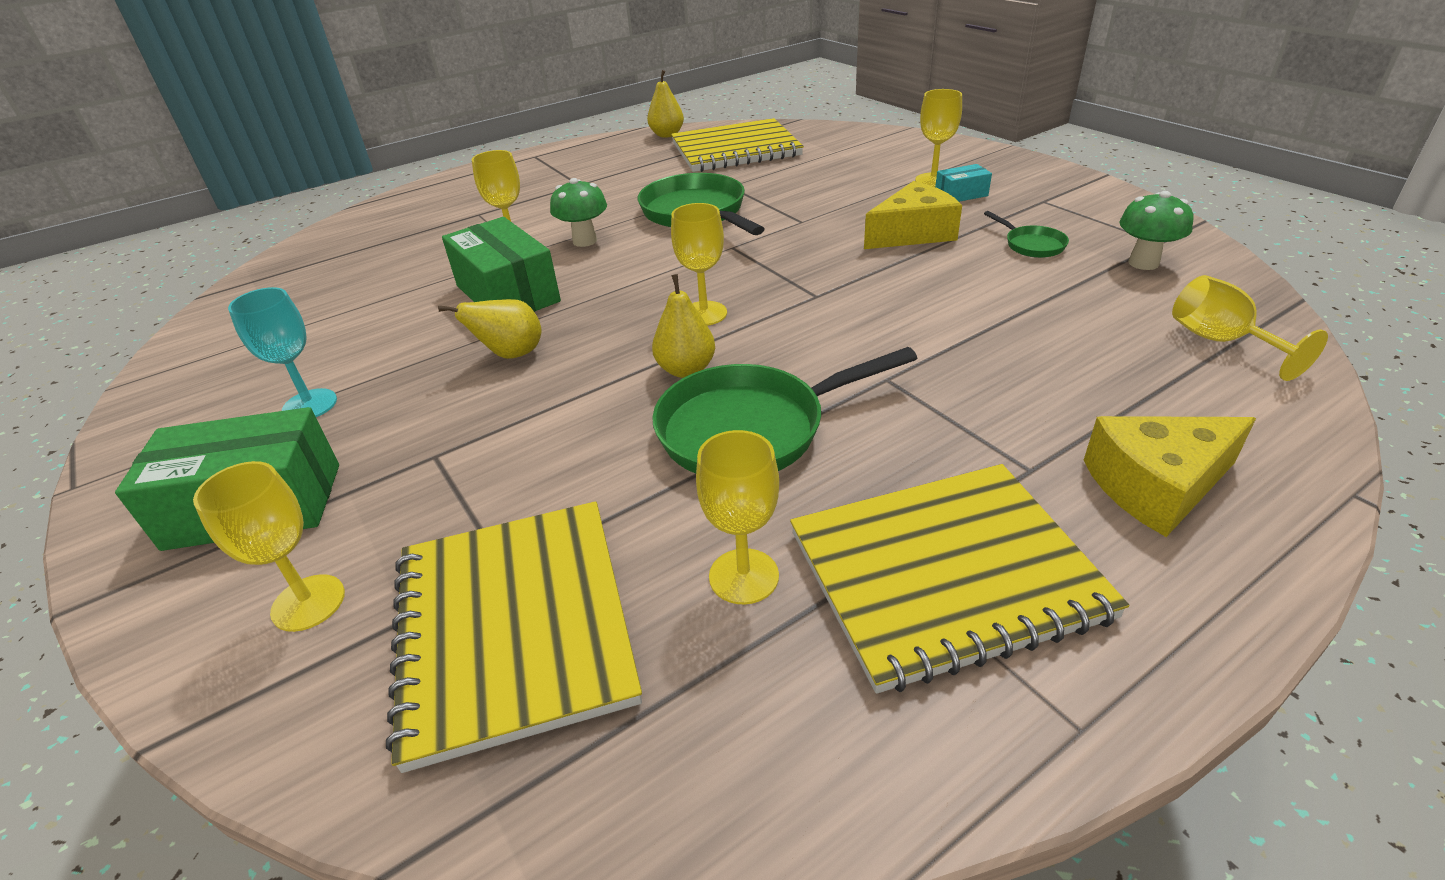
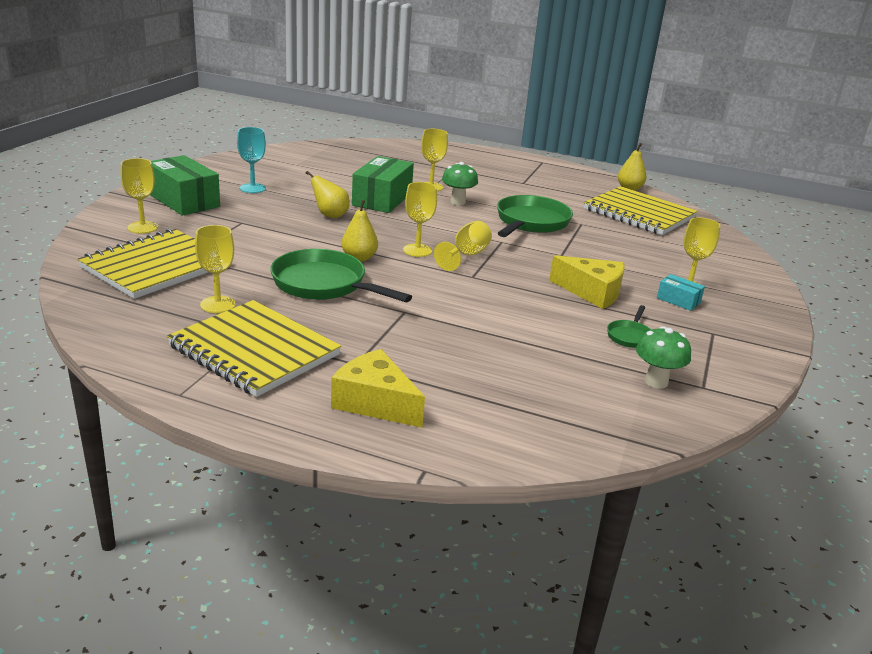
camera: 50 degrees right, 10 degrees down
(1220, 341) = (569, 418): yellow goblet -> yellow goblet (466, 256)

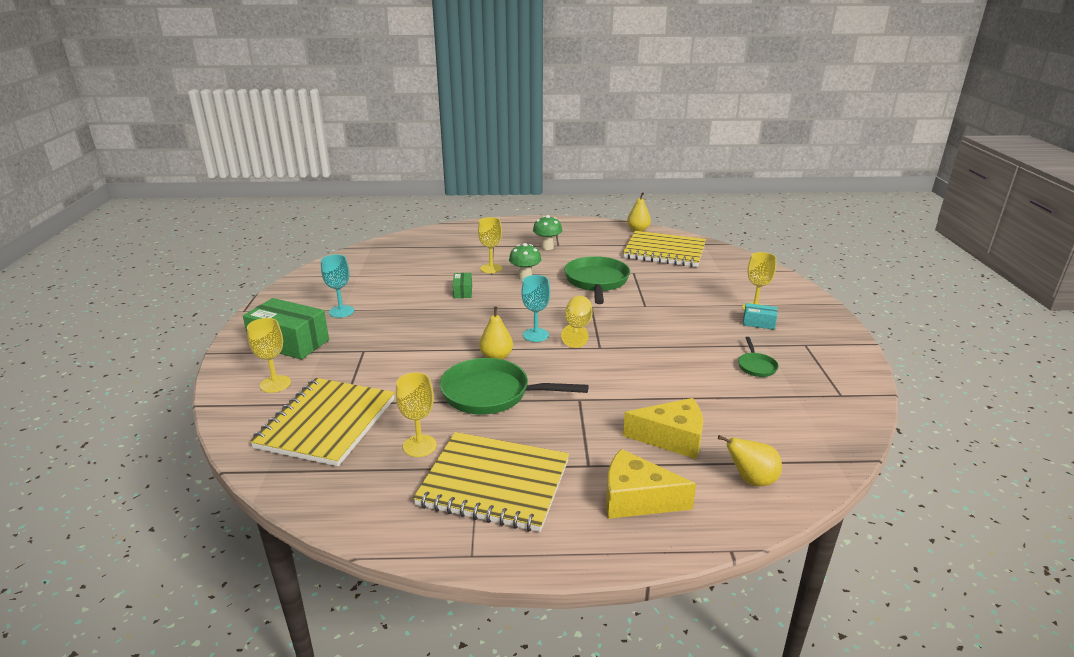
camera: 20 degrees left, 0 degrees up
(330, 215) = (434, 321): yellow pear -> yellow pear (751, 480)
(382, 199) = (463, 292): green box -> green box, size x0.49
(417, 250) = (535, 335): yellow goblet -> turquoise goblet
(592, 292) = (696, 334): yellow cheese -> yellow cheese (671, 438)
(656, 382) = (808, 402): green mushroom -> green mushroom (547, 247)

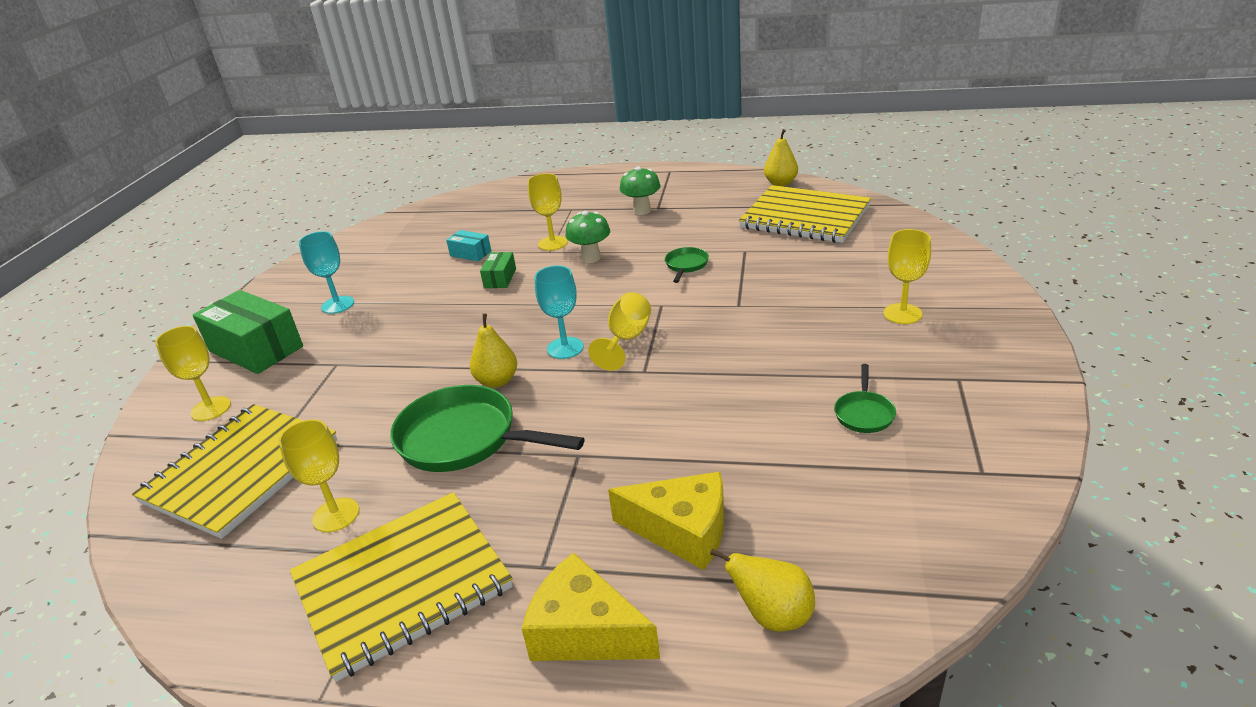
camera: 15 degrees right, 5 degrees up
(494, 483) = (402, 584): yellow notebook -> yellow notebook turned 60 degrees counterclockwise
(596, 282) = (686, 265): green pan -> green pan, size x0.47
(758, 323) = (899, 338): turquoise box -> turquoise box (470, 253)

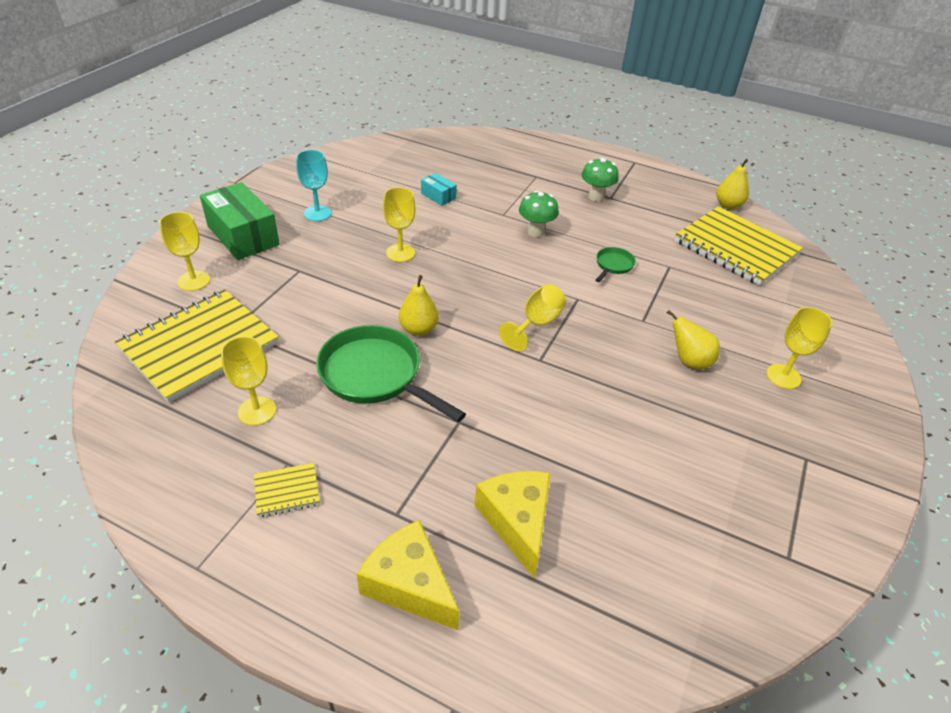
camera: 10 degrees right, 10 degrees up
(402, 584) = (287, 491): yellow notebook -> yellow notebook, size x0.41
(500, 278) = (454, 229): green box -> none
(552, 243) = (509, 207): yellow goblet -> yellow goblet (400, 253)
(565, 348) = (483, 315): turquoise goblet -> none
(682, 530) = (517, 521): yellow cheese -> yellow cheese turned 135 degrees counterclockwise
(772, 616) = (560, 626): yellow pear -> yellow pear (689, 361)
(864, 413) = (709, 464): green pan -> none

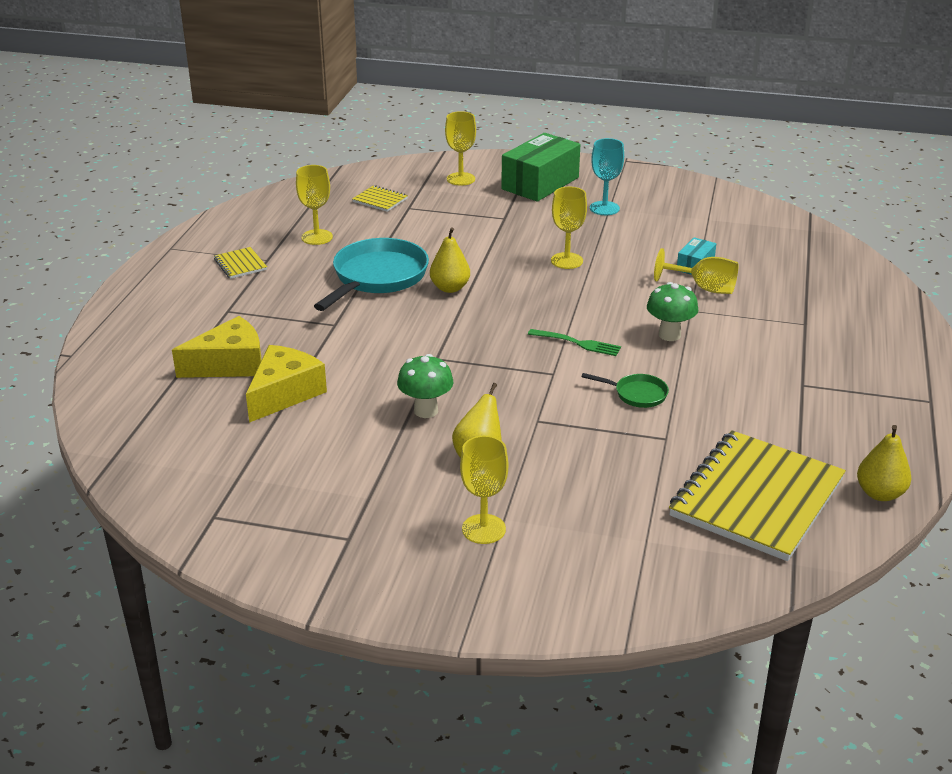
camera: 80 degrees right, 10 degrees down
(199, 346) = (380, 200): yellow notebook -> yellow notebook, size x0.41
(375, 375) = (377, 277): green pan -> turquoise pan
(409, 584) = (165, 325): yellow cheese -> yellow cheese (284, 393)
(535, 277) = (577, 343): none -> green fork
(536, 323) = (493, 351): yellow goblet -> yellow goblet (704, 288)
(596, 197) = (793, 372): green mushroom -> green mushroom (426, 411)

